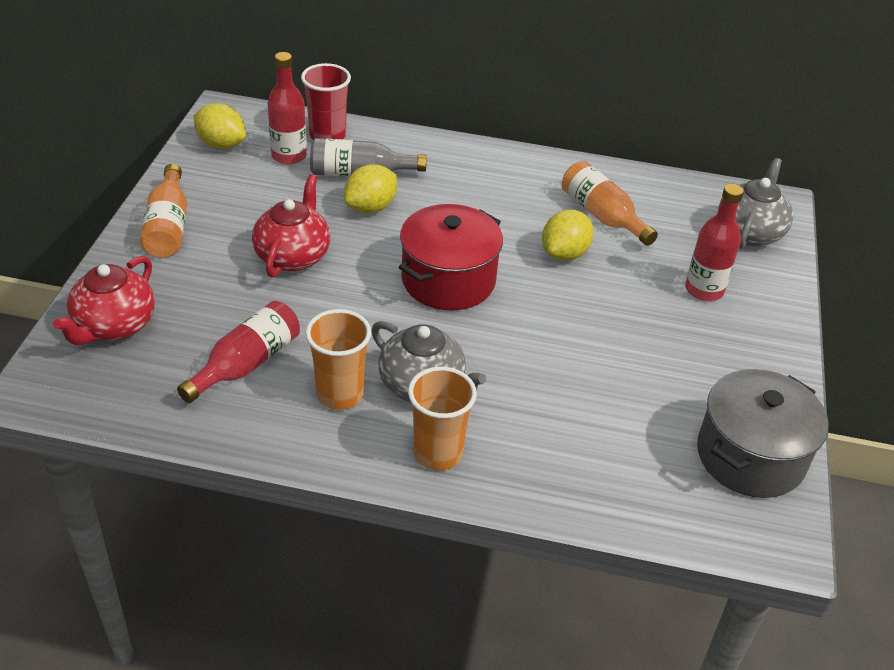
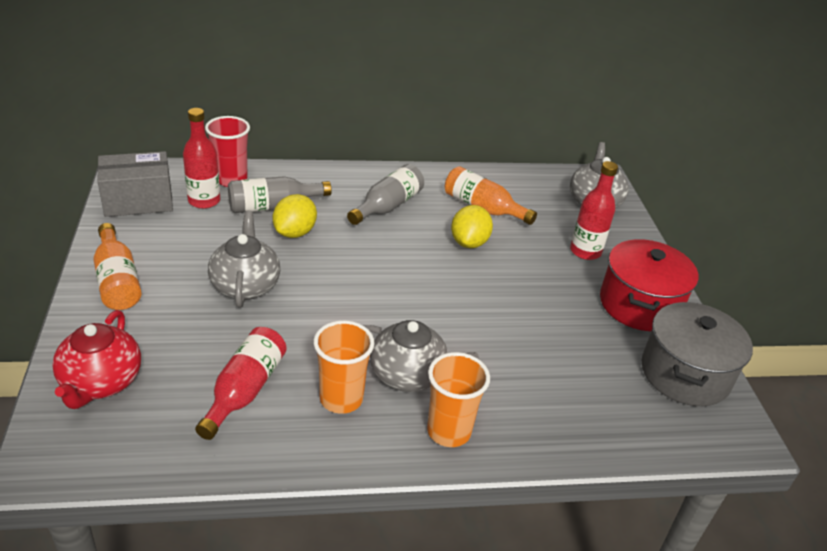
camera: 20 degrees left, 5 degrees down
(221, 145) = (138, 201): yellow lemon -> grey box
(293, 256) = (245, 285): red teapot -> grey teapot
(448, 280) = (388, 281): red pot -> red pot (639, 305)
(488, 195) = (387, 206): none -> grey bottle

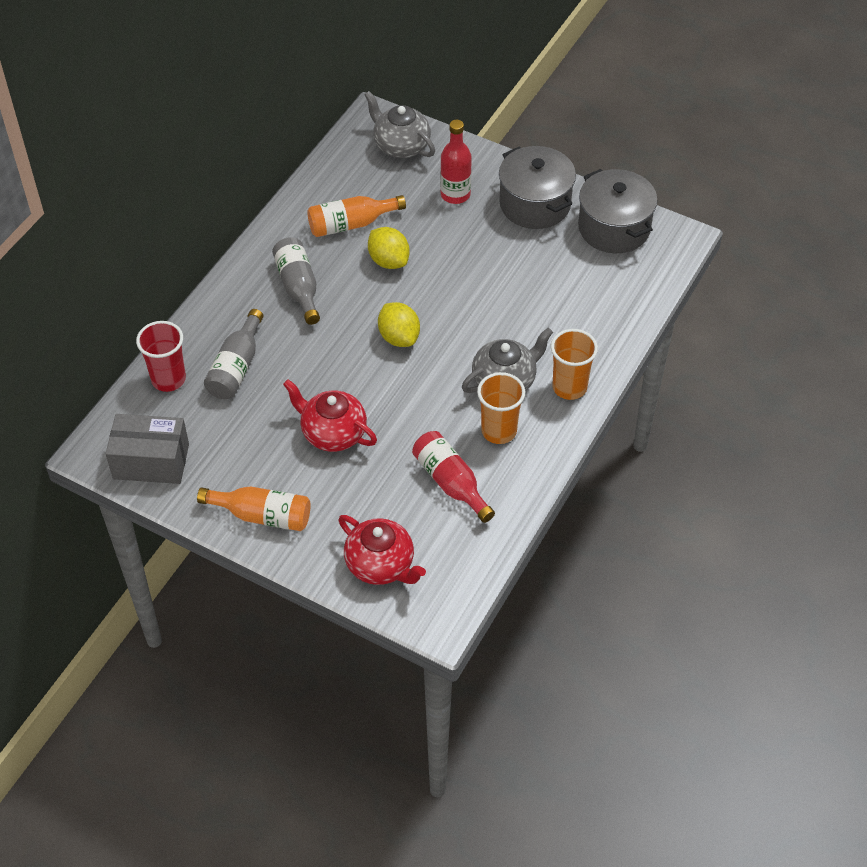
camera: 50 degrees left, 15 degrees up
(138, 201) = (151, 461): grey box -> grey box turned 75 degrees clockwise
(204, 201) = (189, 413): red bottle -> none
(245, 285) = (332, 433): grey teapot -> red teapot
(295, 232) = (286, 369): yellow lemon -> yellow lemon (399, 337)
(639, 305) = (535, 204): red pot -> grey pot

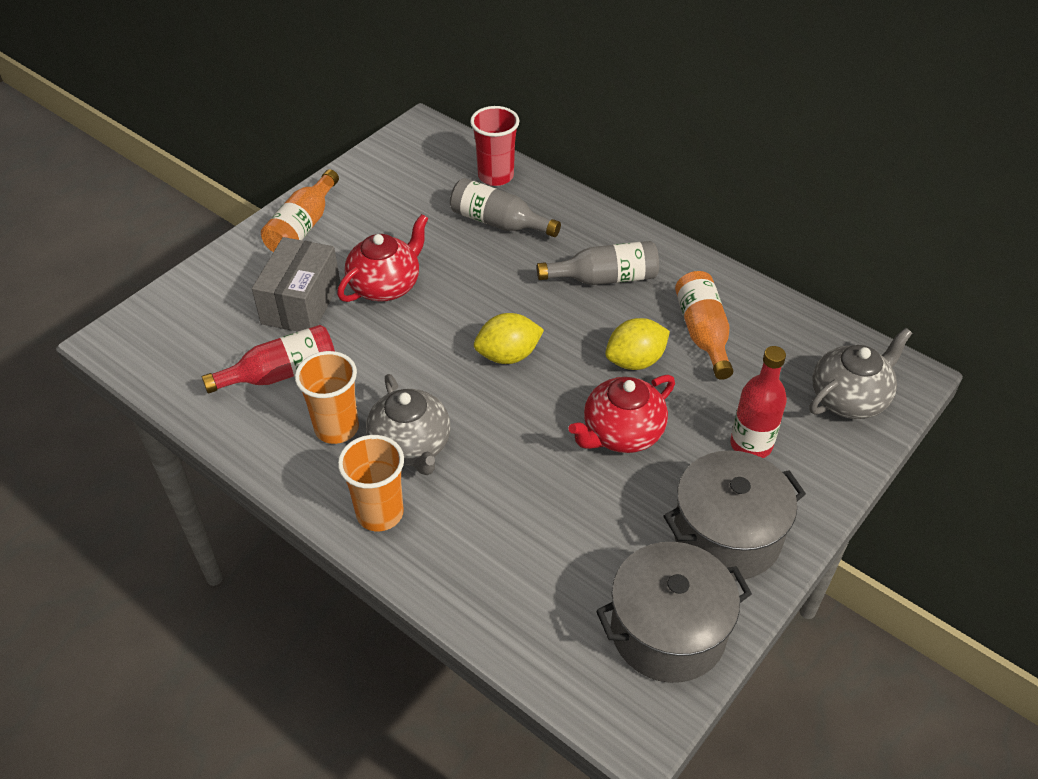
camera: 100 degrees right, 5 degrees down
(151, 461) = (397, 160): grey box -> grey box (301, 303)
(381, 565) = (203, 304): red teapot -> red teapot (621, 433)

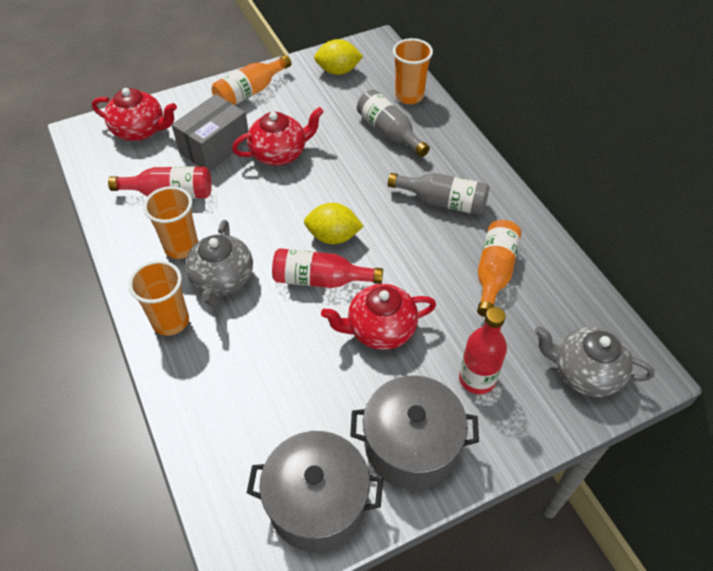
camera: 25 degrees right, 5 degrees up
(191, 314) = (140, 130): none -> red teapot
(495, 176) = (409, 96): red cup -> orange cup
(524, 406) = (320, 280): none -> red bottle
(635, 361) = (426, 276): yellow lemon -> yellow lemon (338, 71)
(849, 398) = (584, 373): grey teapot -> grey teapot turned 150 degrees counterclockwise

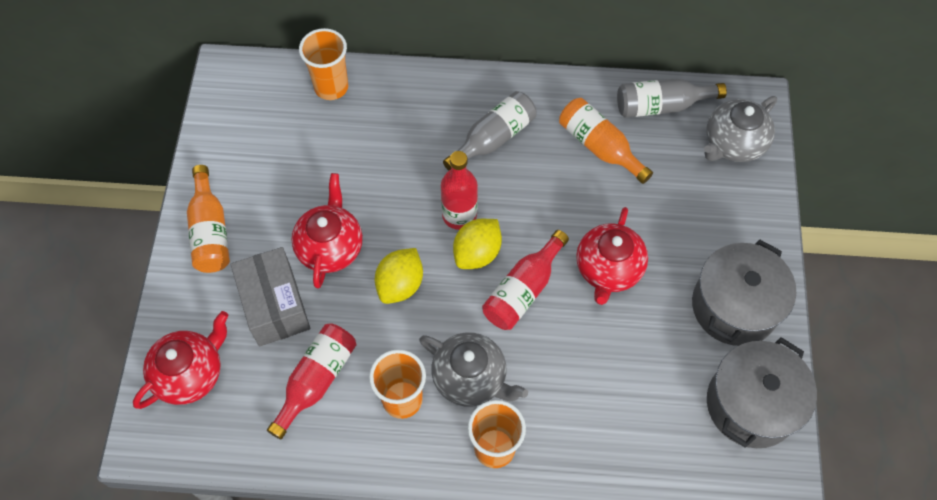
camera: 60 degrees left, 10 degrees up
(338, 71) = (242, 130): yellow lemon -> yellow lemon (400, 285)
(389, 132) = (371, 132): grey bottle -> grey bottle (661, 106)
(477, 379) = (698, 223): red bottle -> red bottle (459, 215)

